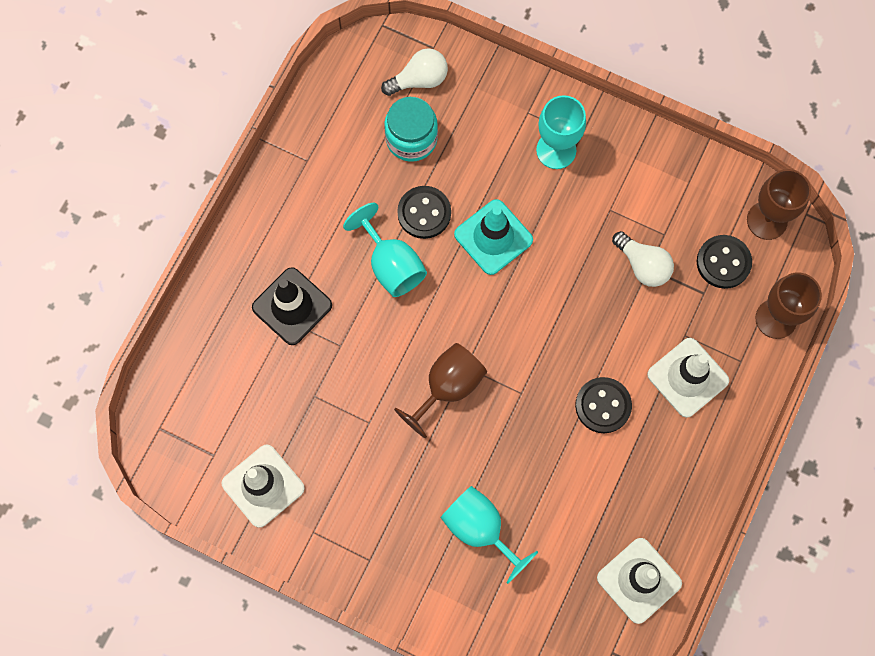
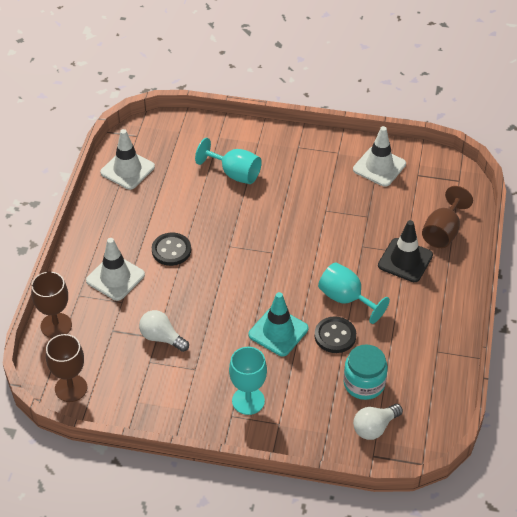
camera: 165 degrees right, 25 degrees down
(448, 387) = (280, 238): brown goblet -> brown goblet (443, 232)
(723, 262) = (101, 353): black button -> none

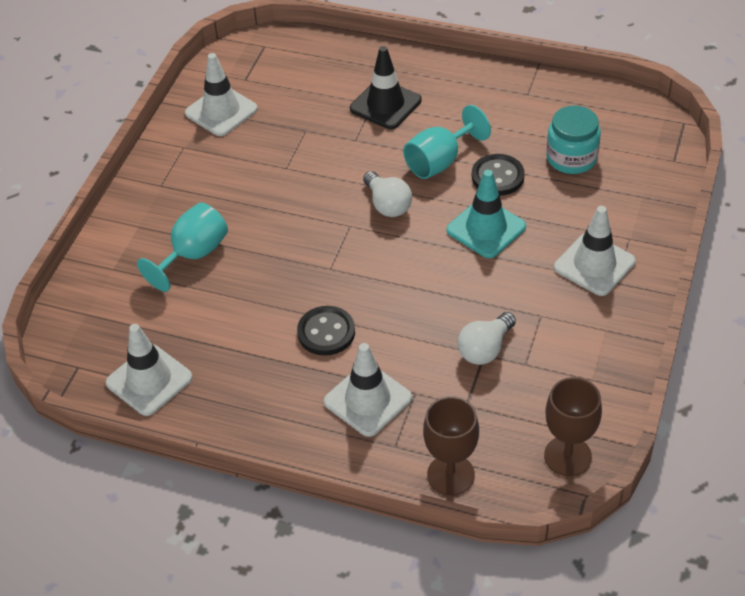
camera: 80 degrees left, 0 degrees up
(248, 401) = (594, 264): turquoise goblet -> white traffic cone
(374, 427) = (635, 155): white light bulb -> white light bulb (387, 204)
(443, 232) = (345, 68): brown goblet -> none

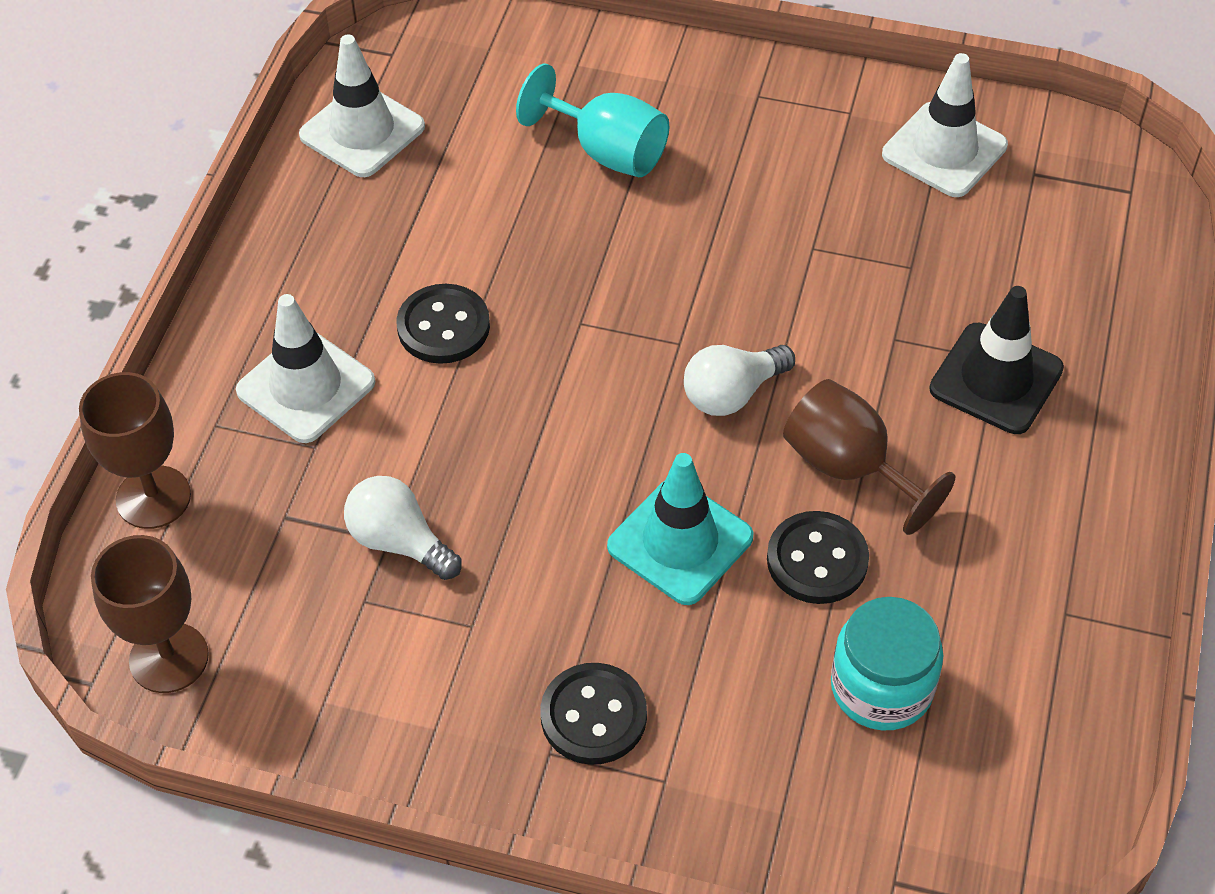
camera: 85 degrees right, 5 degrees up
(440, 161) = (849, 468): turquoise goblet -> brown goblet
(594, 264) = (593, 716): white traffic cone -> black button

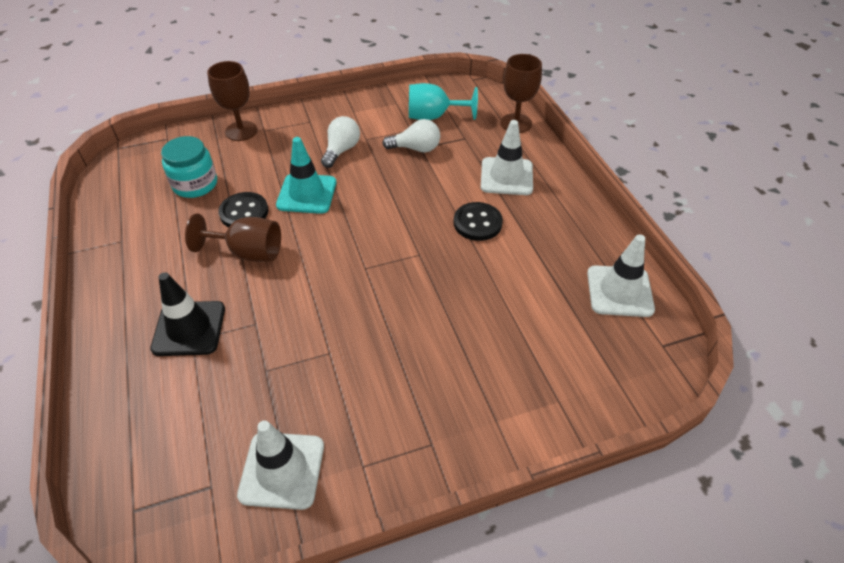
camera: 145 degrees right, 5 degrees down
(169, 658) = (457, 92): brown goblet -> brown goblet (241, 131)
(593, 716) = (301, 135): black button -> none
(606, 151) = (487, 350): turquoise goblet -> turquoise goblet (434, 116)
(732, 393) = (323, 257): white light bulb -> white light bulb (341, 150)

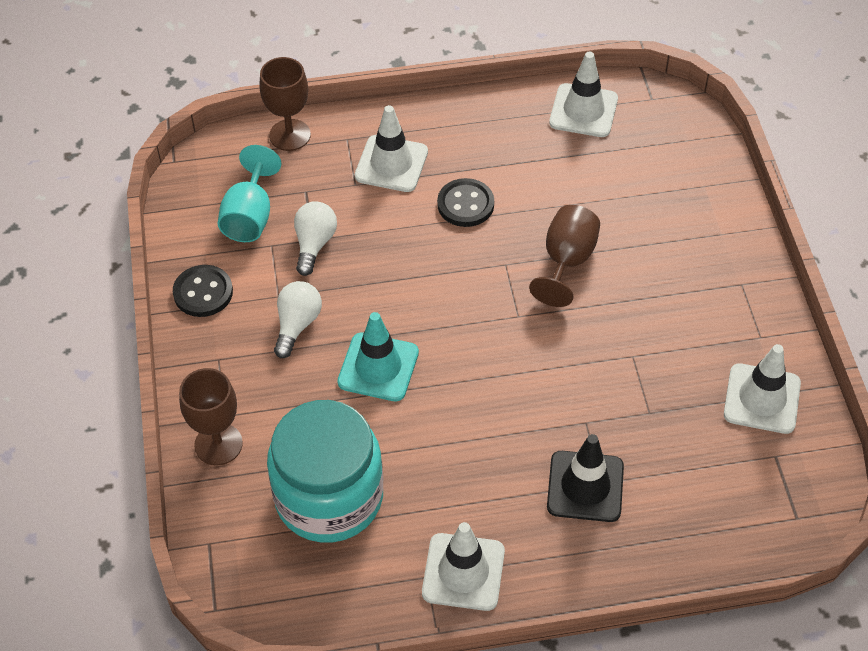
camera: 80 degrees left, 5 degrees up
(121, 260) = (463, 572): none -> white traffic cone
(195, 184) = (329, 497): turquoise jar -> turquoise jar, size x1.71
(244, 212) = (399, 437): black button -> black button (203, 292)
(248, 252) = (473, 431): brown goblet -> brown goblet (566, 261)
(341, 150) = (297, 325): white light bulb -> white light bulb turned 75 degrees clockwise

